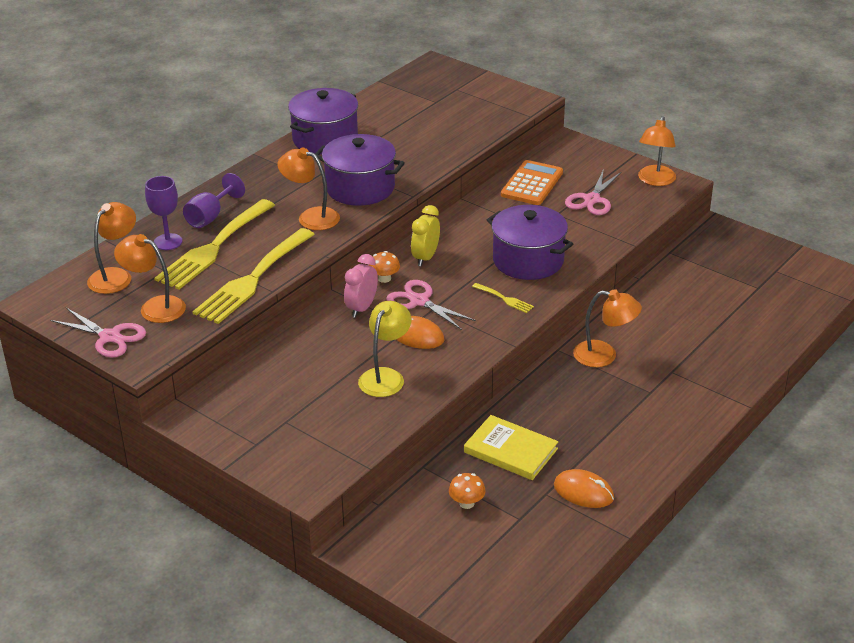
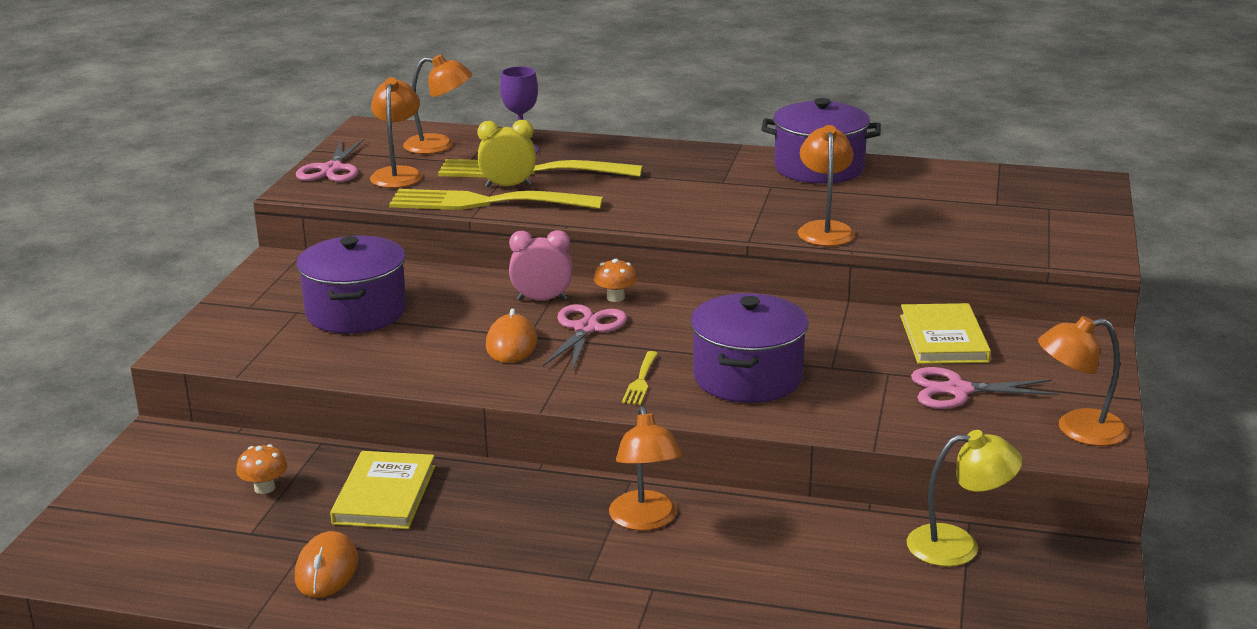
camera: 65 degrees right, 10 degrees down
(210, 217) = (588, 156): purple goblet -> none
(311, 217) = (640, 200): orange lamp -> orange lamp (824, 229)
(360, 188) = (732, 209): purple pot -> purple pot (356, 312)
(385, 376) = (415, 345): yellow lamp -> yellow lamp (958, 546)
(425, 258) = (685, 311): yellow clock -> yellow clock (508, 186)
(532, 184) = (943, 338): orange calculator -> yellow book

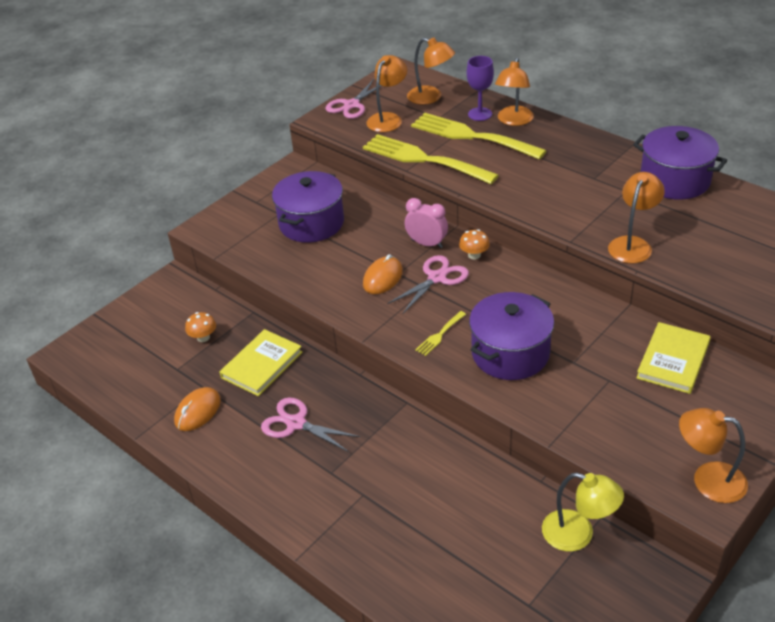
camera: 30 degrees right, 15 degrees up
(508, 186) = (448, 147): yellow clock -> none
(645, 520) = (394, 438): orange lamp -> orange lamp (513, 121)
(957, 390) = (646, 413): pink scissors -> pink scissors (296, 423)

